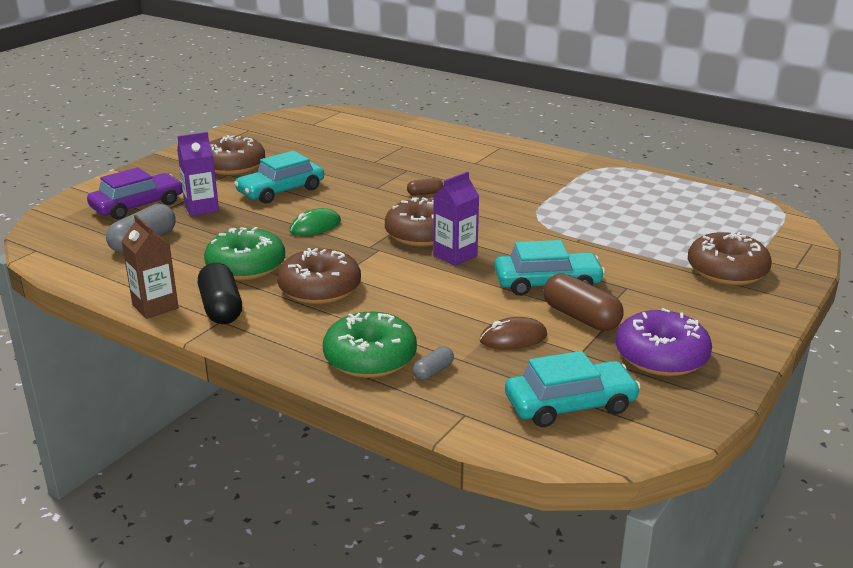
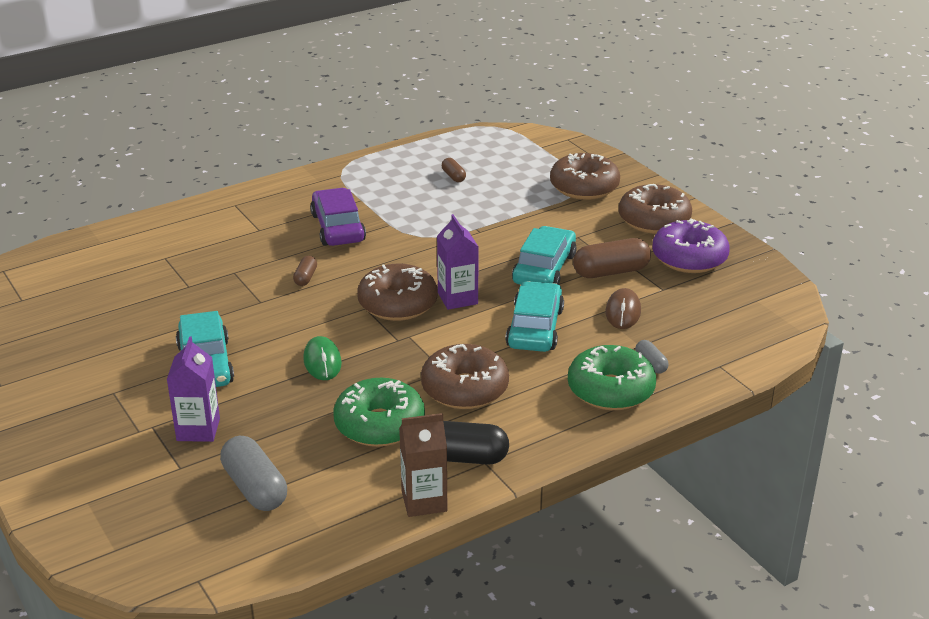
camera: 65 degrees left, 5 degrees up
(137, 206) = (140, 478): purple car -> purple car (338, 228)
(233, 166) = (94, 384): brown donut -> brown donut (654, 220)
(570, 404) = (731, 316): turquoise car -> turquoise car (535, 328)
(656, 209) = (453, 176): none -> brown capsule

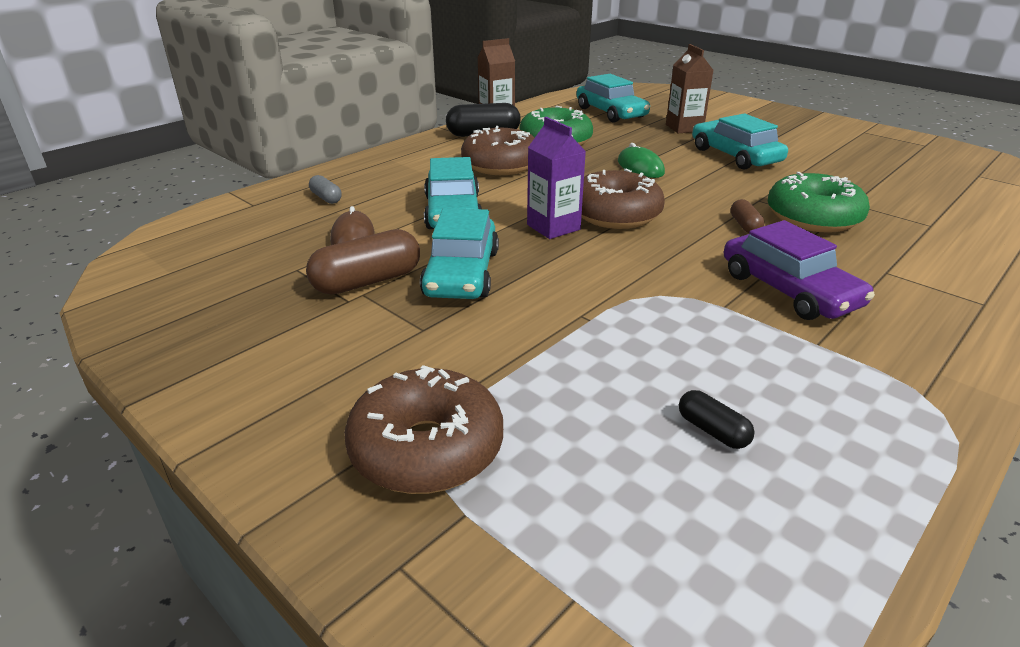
camera: 165 degrees right, 0 degrees up
(198, 429) = (684, 128): purple carton -> brown carton
(255, 488) = (611, 113): grey capsule -> turquoise car
(453, 176) = (712, 431): brown capsule -> black capsule
(610, 390) = (368, 177): green donut -> green donut (813, 218)
(654, 220) = (285, 383): brown donut -> none
(689, 258) = (243, 317): purple donut -> none

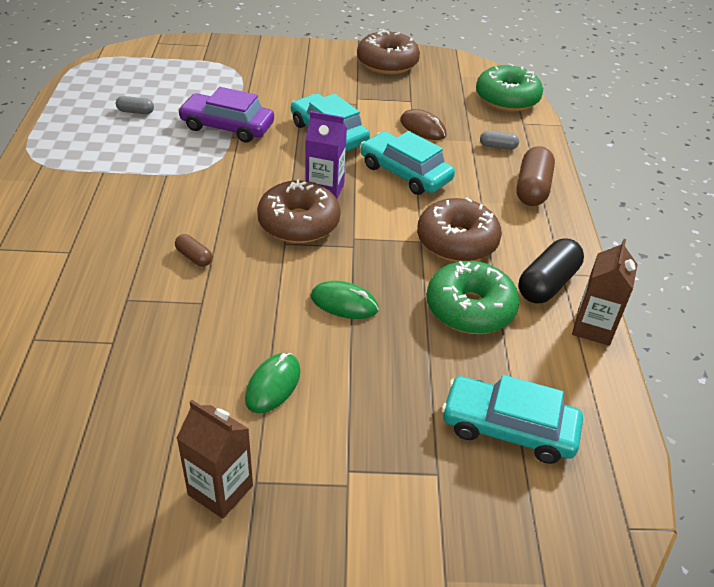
camera: 135 degrees right, 10 degrees up
(367, 281) = (365, 109): brown capsule -> brown capsule (532, 188)
(427, 448) = (237, 67): brown donut -> brown donut (387, 63)
(684, 128) = (383, 434): brown carton -> brown carton (220, 490)
(712, 431) = (135, 112): black capsule -> grey capsule
(735, 156) = (273, 385): turquoise car -> green mouse
(789, 290) = (133, 203): purple car -> purple car (227, 126)
(813, 218) = (143, 297): green donut -> green donut (507, 99)

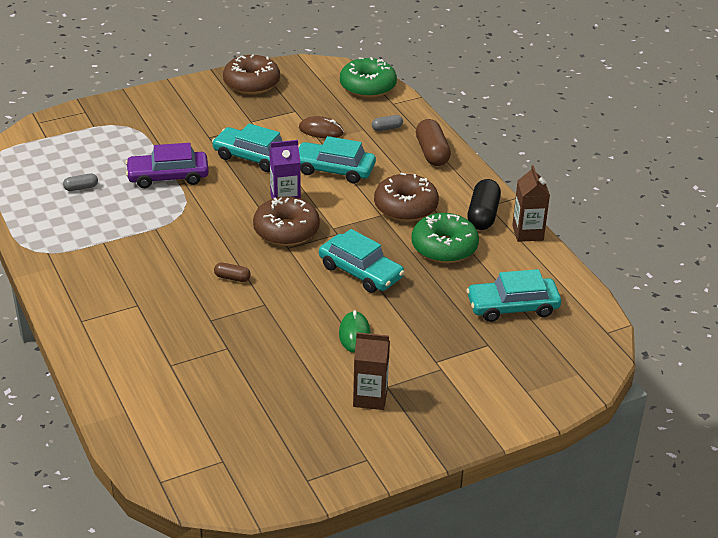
camera: 25 degrees left, 5 degrees down
(344, 303) = (360, 272): green mouse -> turquoise car

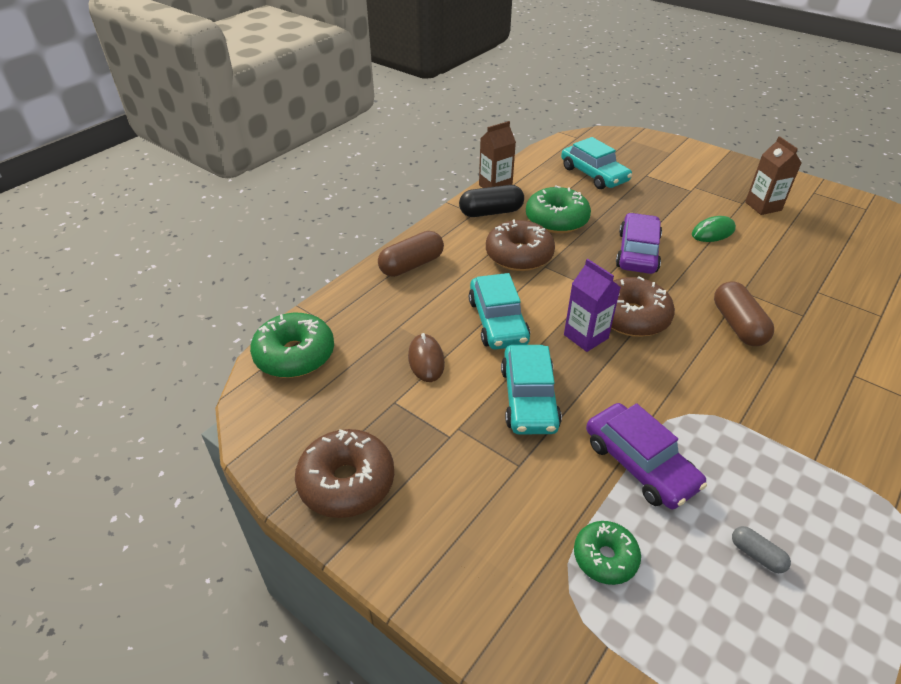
camera: 115 degrees left, 5 degrees up
(131, 142) = (605, 557): none -> green donut
(232, 278) = (737, 325): brown capsule -> brown capsule, size x1.93
(360, 272) = (637, 252): turquoise car -> purple car
(387, 128) = (384, 309): grey capsule -> none

